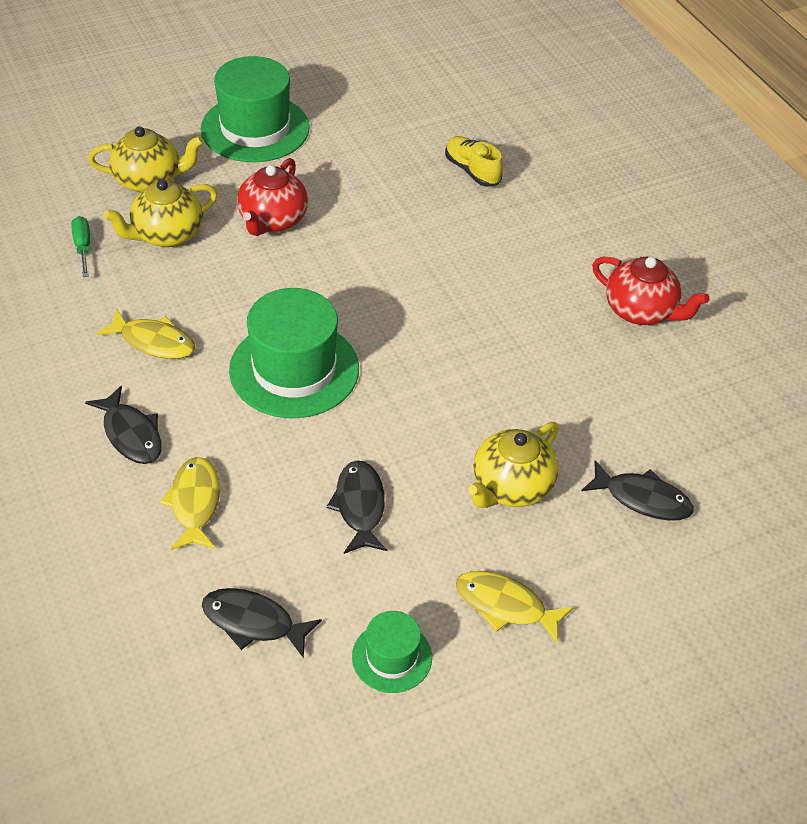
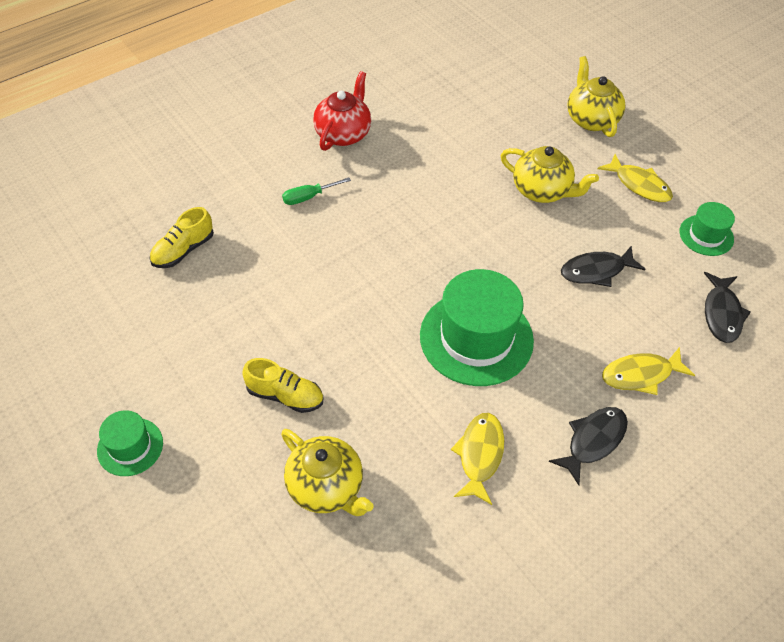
camera: 100 degrees left, 5 degrees up
(83, 247) = (365, 566): green screwdriver -> green screwdriver (309, 197)
(149, 180) = (238, 532): yellow teapot -> yellow teapot (591, 119)
(255, 128) = (130, 446): green hat -> green hat, size x0.52
(272, 220) = (285, 395): red teapot -> yellow shoe
(505, 605) = (639, 185): yellow fish -> yellow fish turned 60 degrees counterclockwise
(642, 499) = (523, 127): black fish -> none

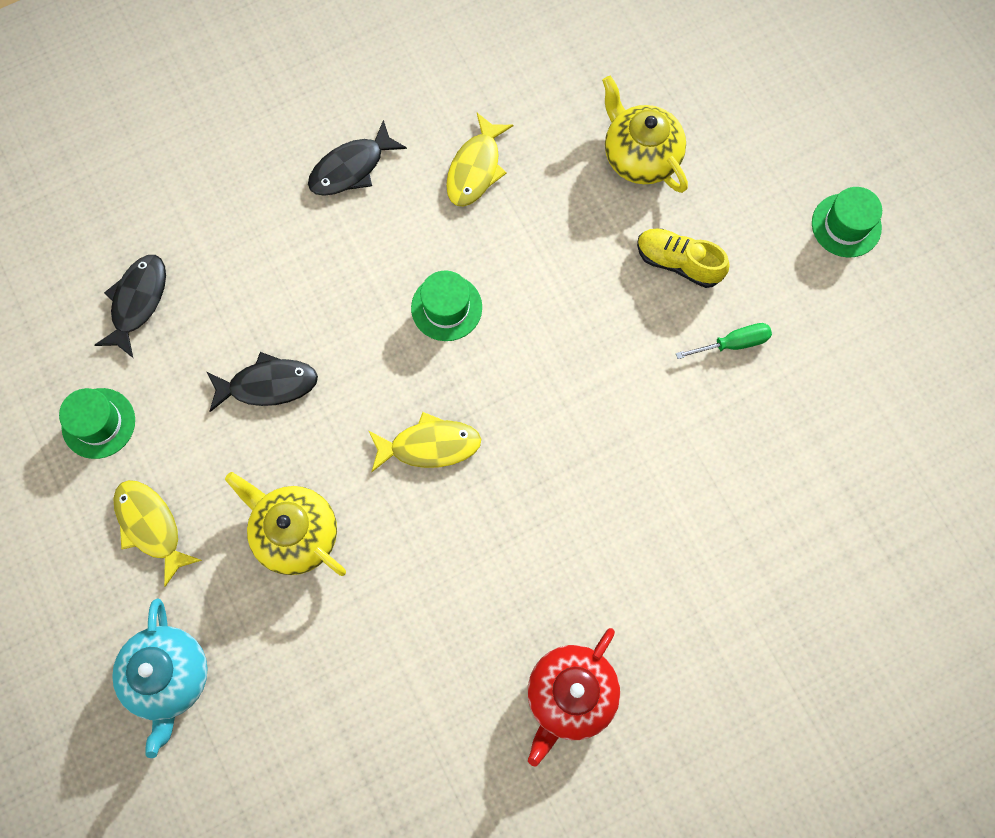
camera: 170 degrees left, 20 degrees up
(183, 250) = (807, 490): yellow shoe -> none
(309, 197) = (632, 566): green screwdriver -> green screwdriver (732, 344)
(476, 338) = (446, 307): green hat -> green hat, size x0.52
(591, 119) = (169, 677): yellow teapot -> turquoise teapot
(640, 375) = (269, 236): yellow fish -> yellow fish (429, 446)

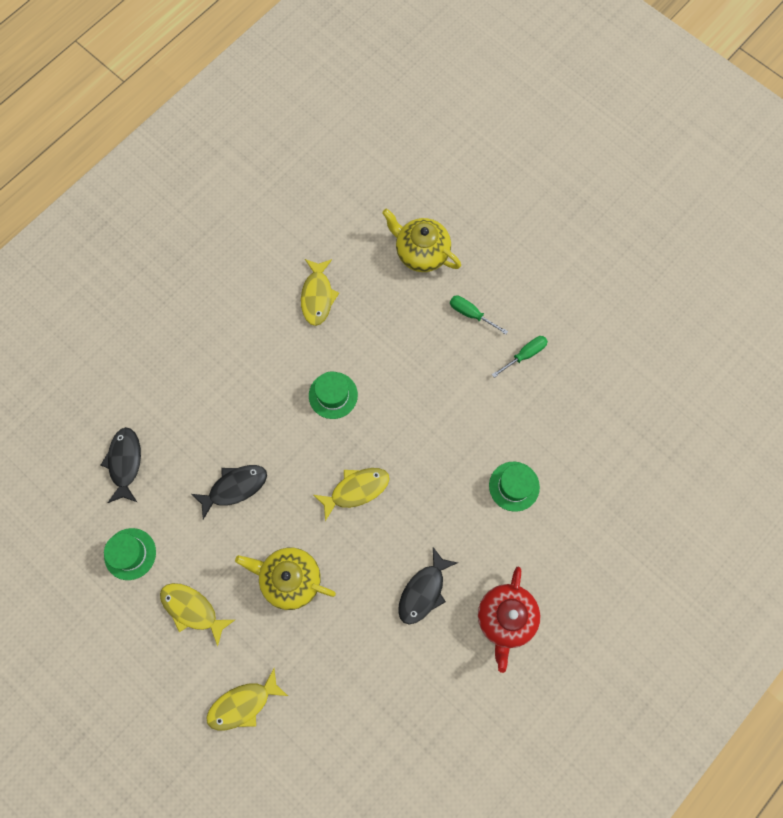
camera: 20 degrees left, 0 degrees up
(169, 677) = (243, 704): turquoise teapot -> yellow fish
(351, 168) = (235, 323): black fish -> black fish (423, 591)
(678, 263) = (471, 314): yellow shoe -> green screwdriver
(846, 225) = (567, 254): green hat -> green hat (514, 486)

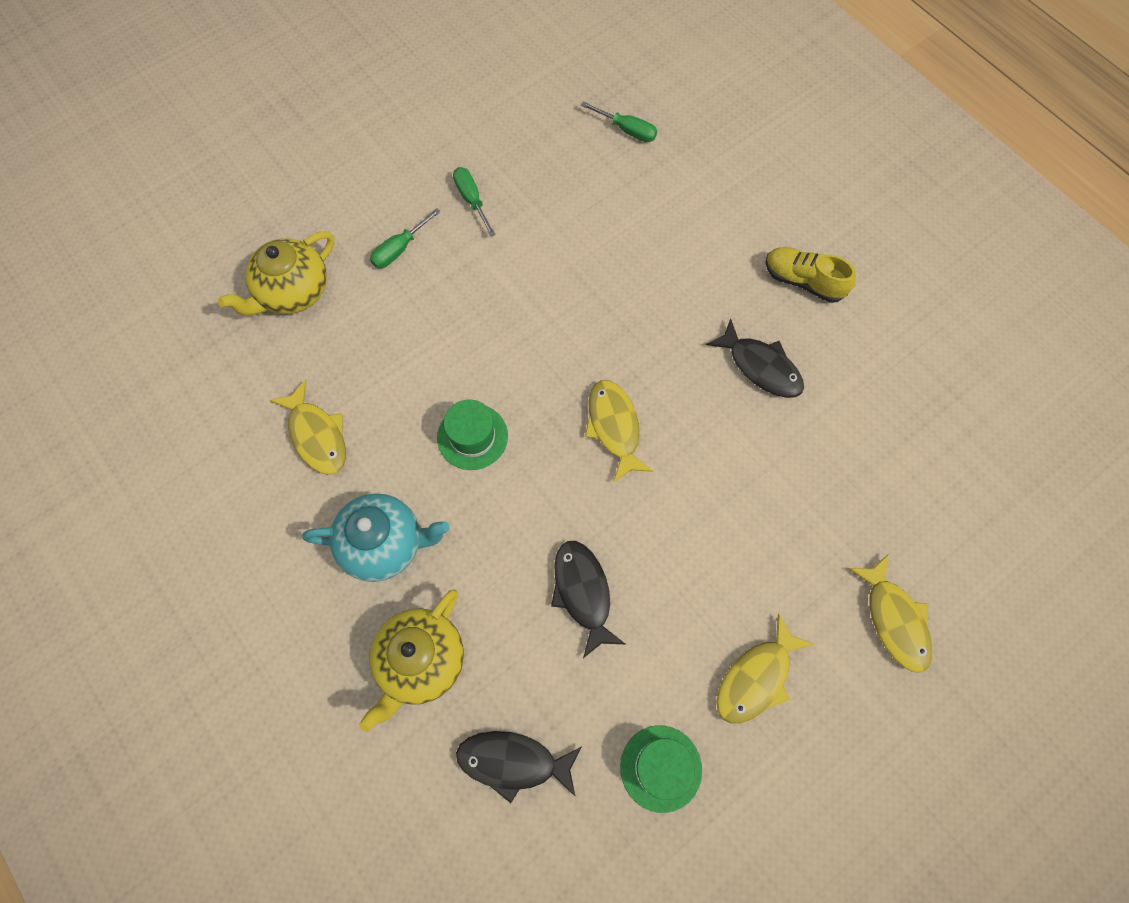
camera: 80 degrees left, 5 degrees down
(250, 356) = (384, 544): none -> turquoise teapot
(290, 579) = (727, 532): yellow teapot -> yellow teapot (420, 662)
(317, 296) = (317, 435): yellow fish -> yellow fish turned 45 degrees clockwise
(505, 618) = (803, 281): red teapot -> yellow shoe
(514, 486) = (640, 243): green hat -> none
(619, 460) = (626, 130): none -> green screwdriver

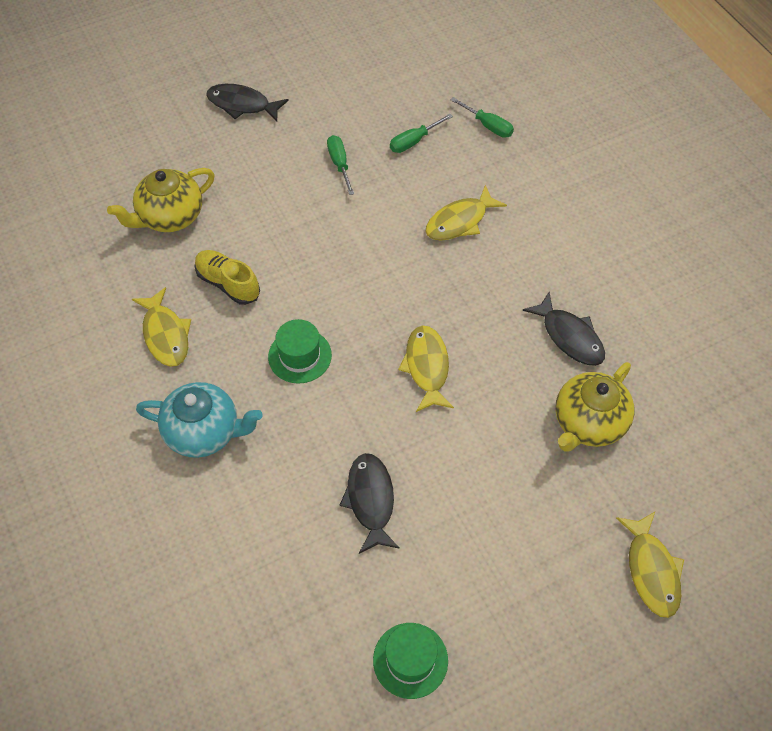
camera: 10 degrees right, 10 degrees down
(400, 249) = (269, 195): green screwdriver -> green screwdriver (414, 141)
(420, 662) = (215, 534): yellow teapot -> yellow teapot (588, 423)
(513, 762) = (279, 631): black fish -> black fish (242, 105)
(756, 678) = (513, 598): yellow fish -> yellow fish (460, 221)
(803, 281) = (622, 271): yellow shoe -> yellow shoe (228, 283)

